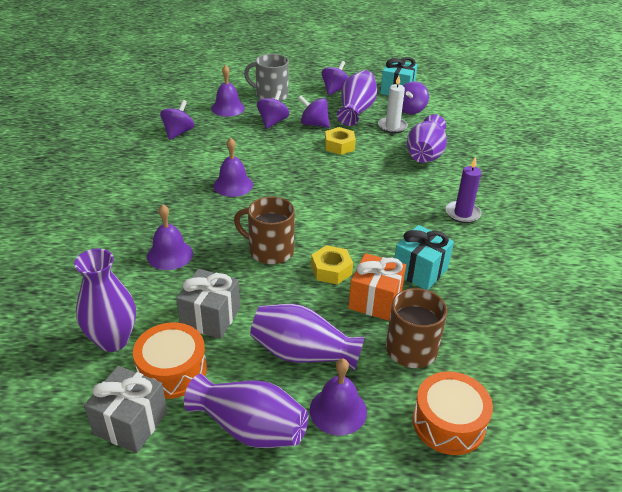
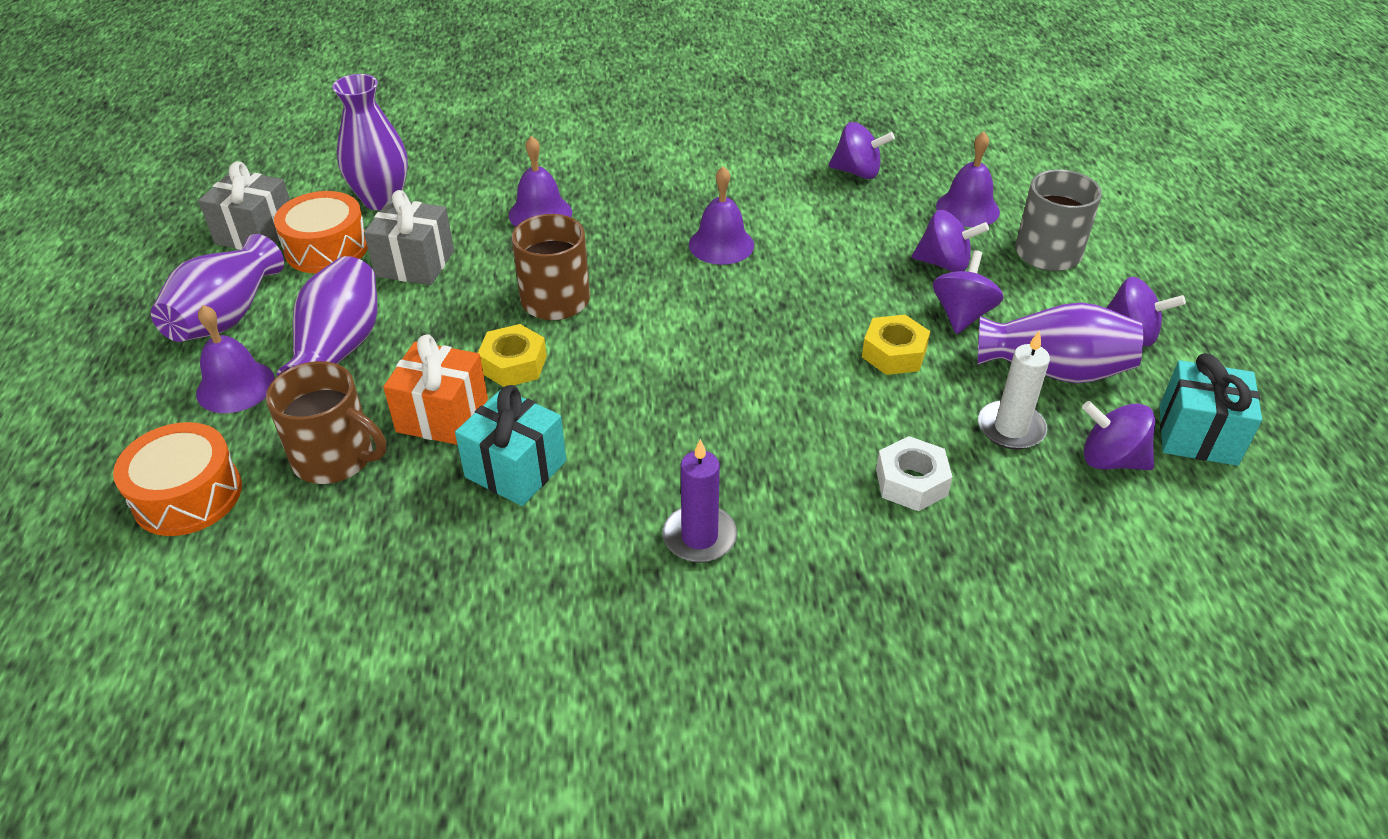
camera: 85 degrees right, 5 degrees up
(425, 155) = (911, 482): purple vase -> white nut

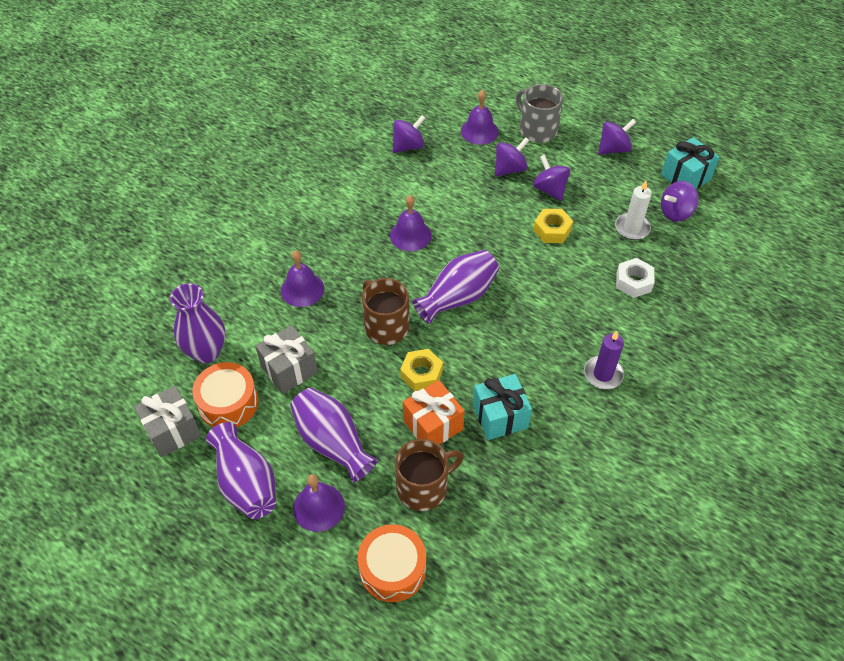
camera: 50 degrees left, 10 degrees up
(1054, 370) = (612, 188): purple vase -> purple vase (458, 297)

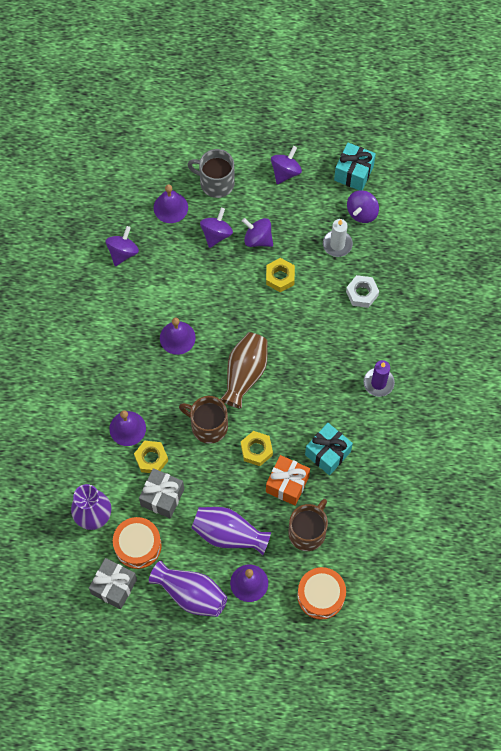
camera: 30 degrees left, 15 degrees up
(305, 328) = (151, 459): none -> yellow nut
(458, 297) = (245, 374): purple vase -> brown vase

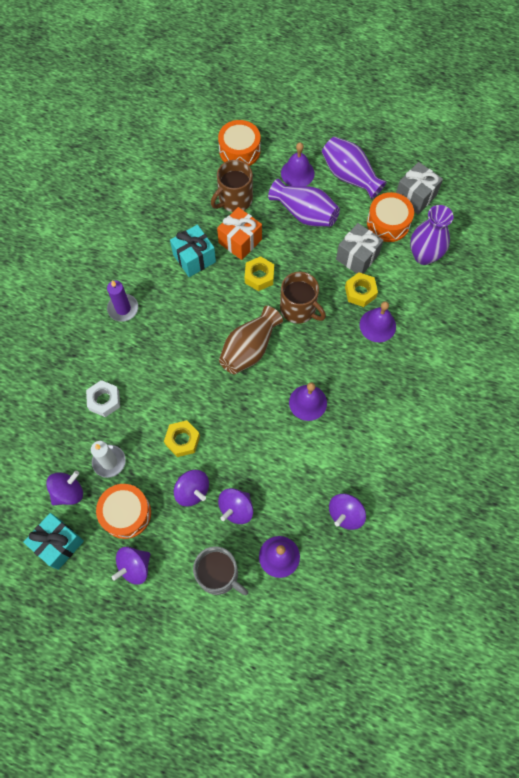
camera: 165 degrees left, 0 degrees up
(307, 208) = (126, 513): none -> orange drum

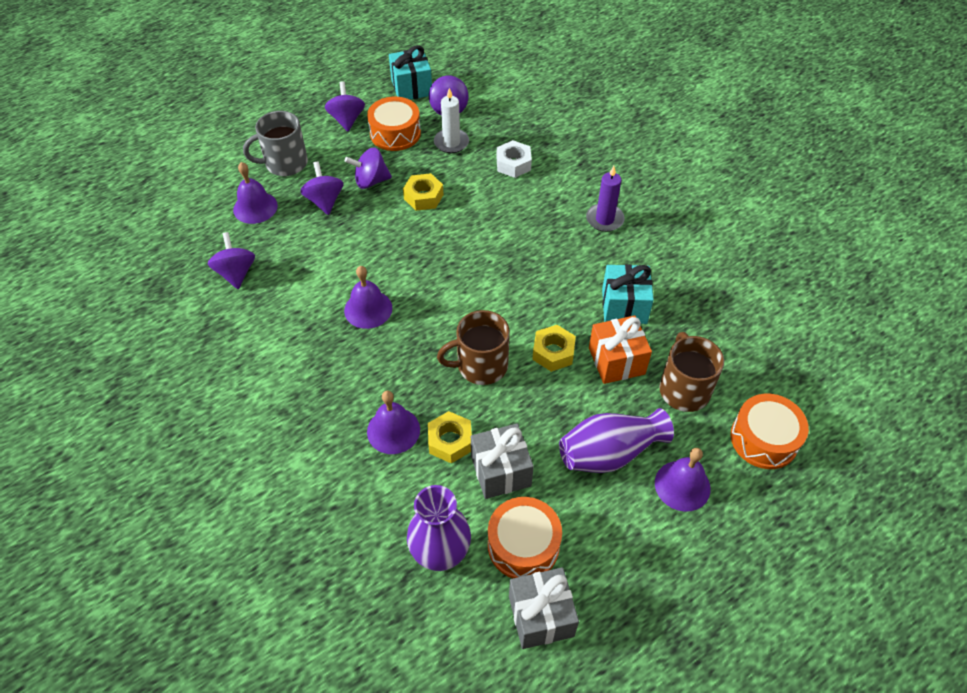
camera: 125 degrees right, 15 degrees down
(249, 349) = (471, 294): brown vase -> none
(349, 176) = (635, 549): purple vase -> none

